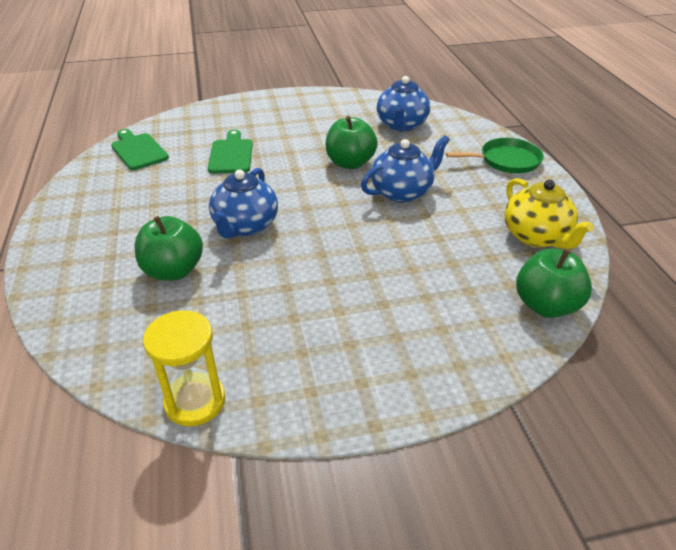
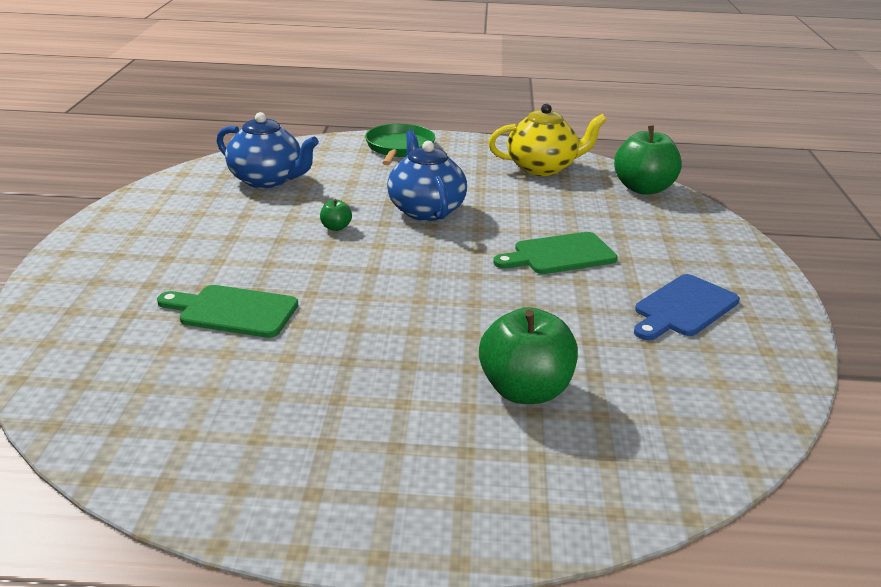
camera: 75 degrees left, 10 degrees down
(138, 150) = (126, 407): green cutting board -> green cutting board (559, 255)
(195, 401) = (771, 392): yellow hourglass -> none
(245, 226) = (443, 322): blue teapot -> none
(310, 343) = (683, 308): none -> blue cutting board
(350, 163) = (336, 227): green apple -> green apple, size x0.44

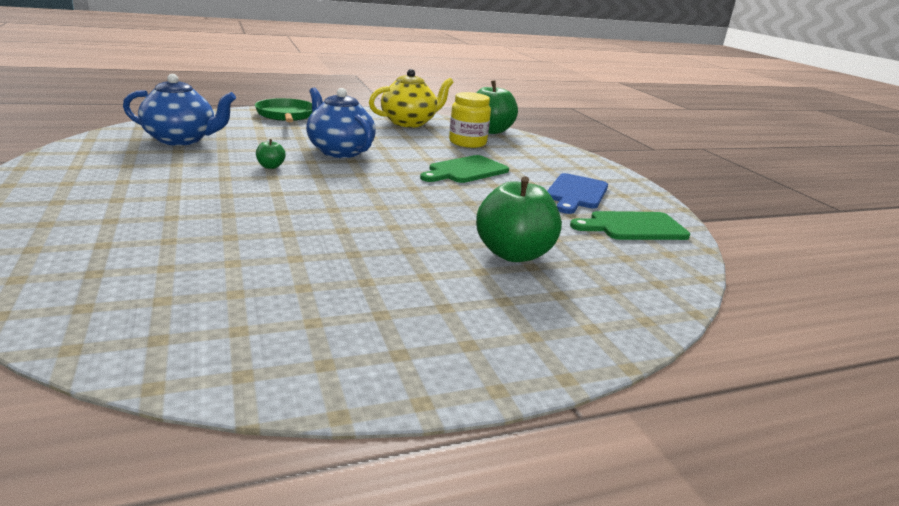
camera: 25 degrees left, 5 degrees down
(233, 311) = (216, 231): green cutting board -> green cutting board (633, 227)
(596, 208) = (467, 143): none -> yellow jar

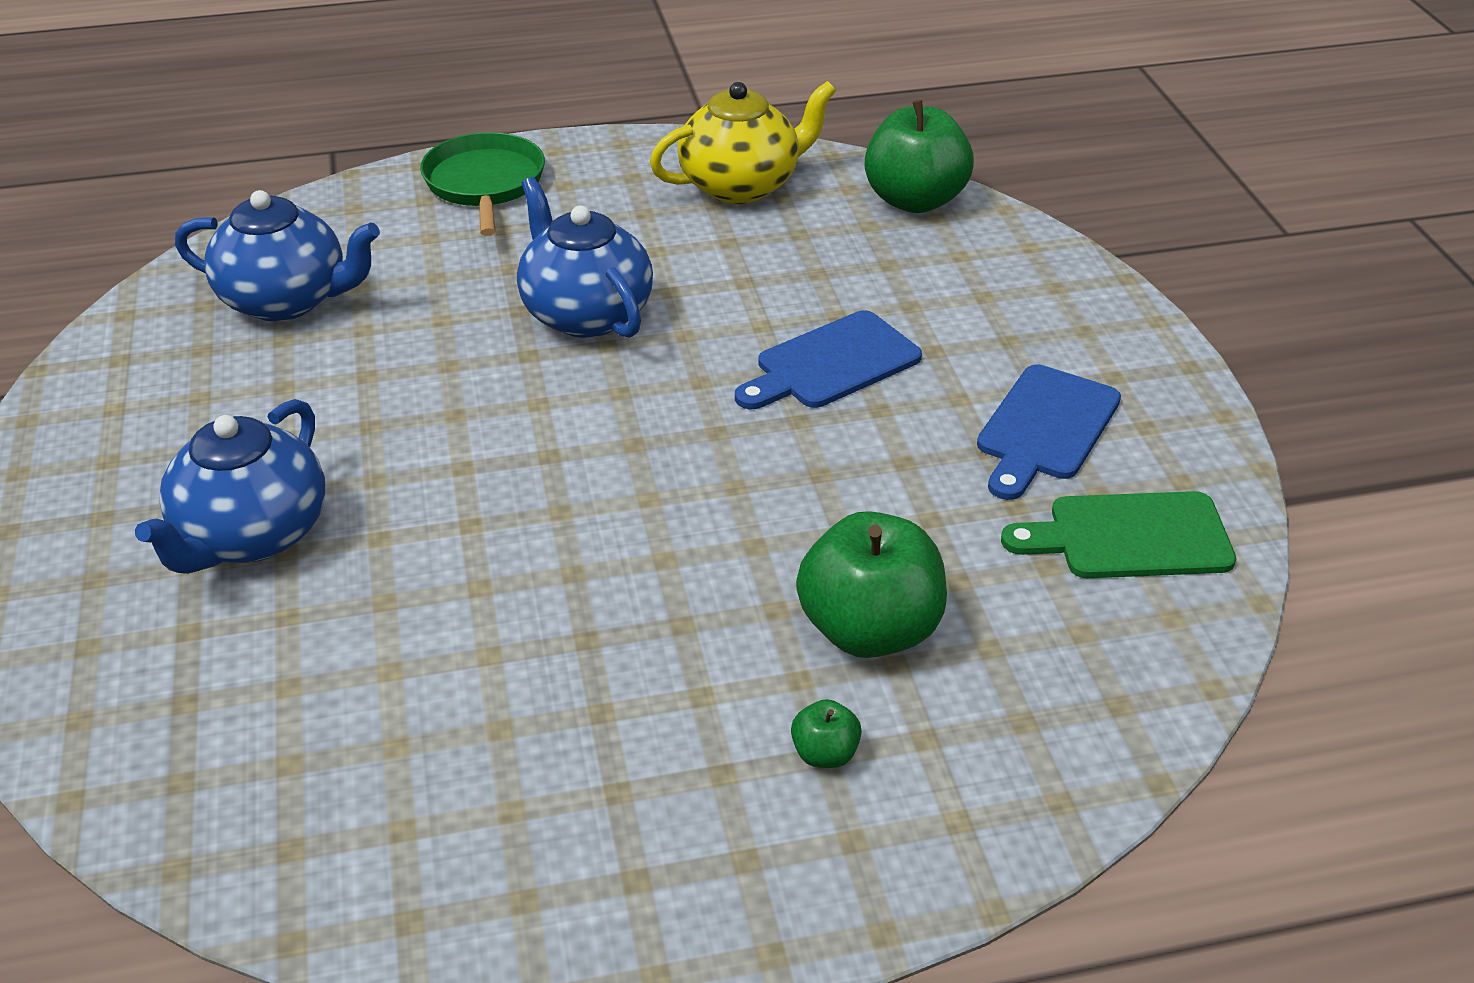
camera: 10 degrees right, 15 degrees up
(150, 211) = (251, 536): none -> blue teapot
(270, 166) = (452, 381): green apple -> green apple (825, 754)
(465, 170) = (831, 364): green cutting board -> blue cutting board
(467, 143) = (855, 255): yellow jar -> none

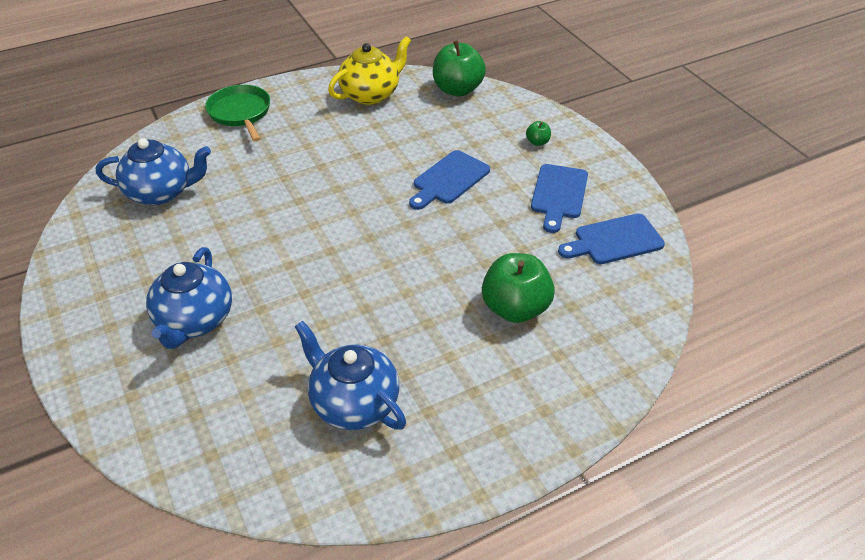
camera: 15 degrees left, 5 degrees up
(585, 314) = (319, 174): blue teapot -> blue teapot (354, 403)
(825, 754) = (517, 372): green apple -> green apple (537, 142)
(1129, 537) = (614, 240): green cutting board -> blue cutting board

